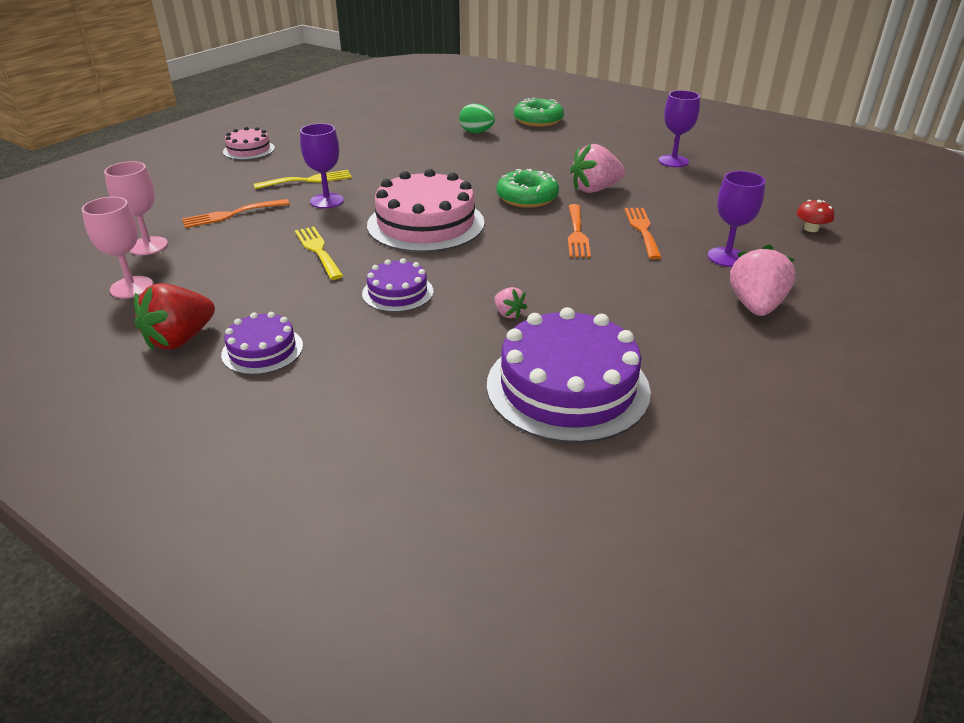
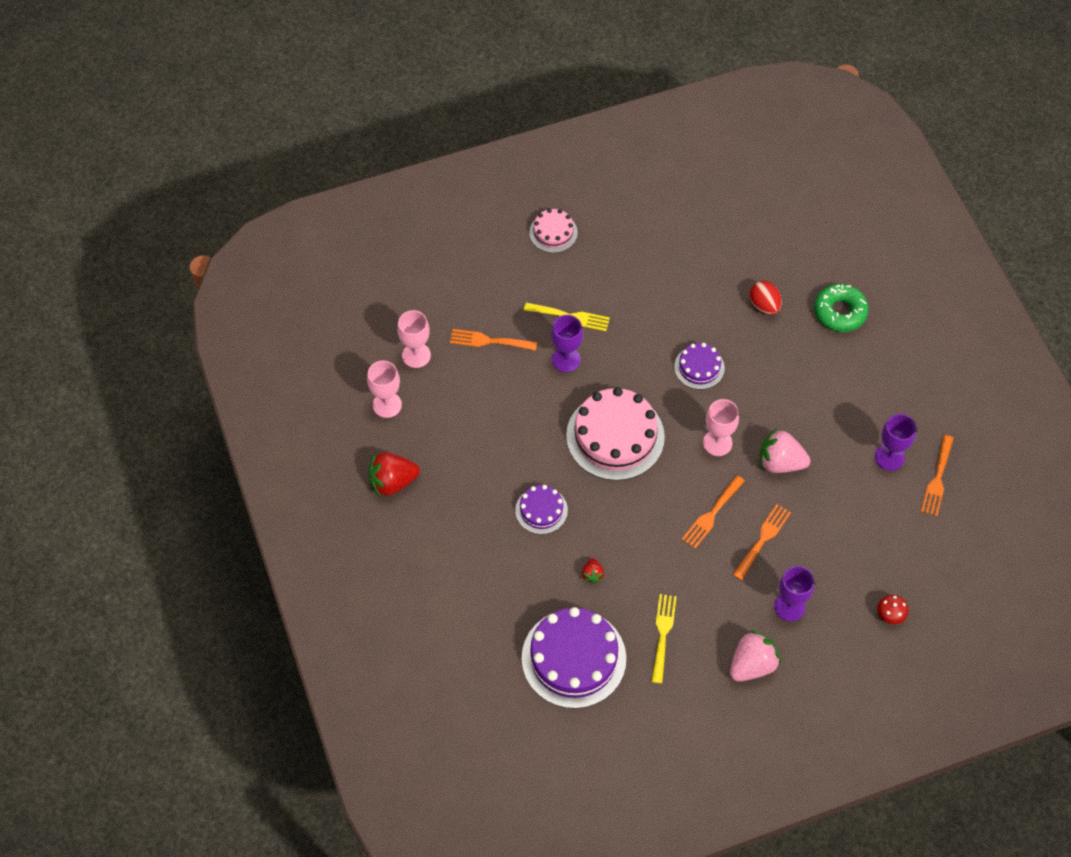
camera: 35 degrees right, 25 degrees up
(262, 350) = (432, 521): purple cake -> purple cake (699, 367)
(318, 250) = (521, 428): yellow fork -> yellow fork (663, 634)
(476, 132) = (764, 305): green egg -> red egg
(508, 313) = (592, 574): pink strawberry -> red strawberry
(527, 197) = (717, 443): green donut -> pink goblet
(723, 159) = (937, 479): none -> orange fork

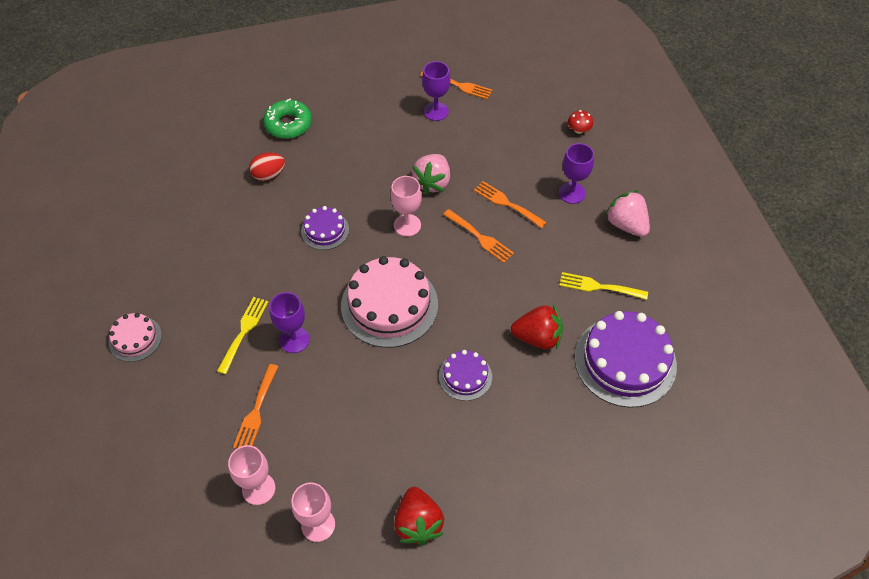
camera: 85 degrees left, 5 degrees down
(592, 574) = (537, 337): red strawberry -> red strawberry, size x1.99

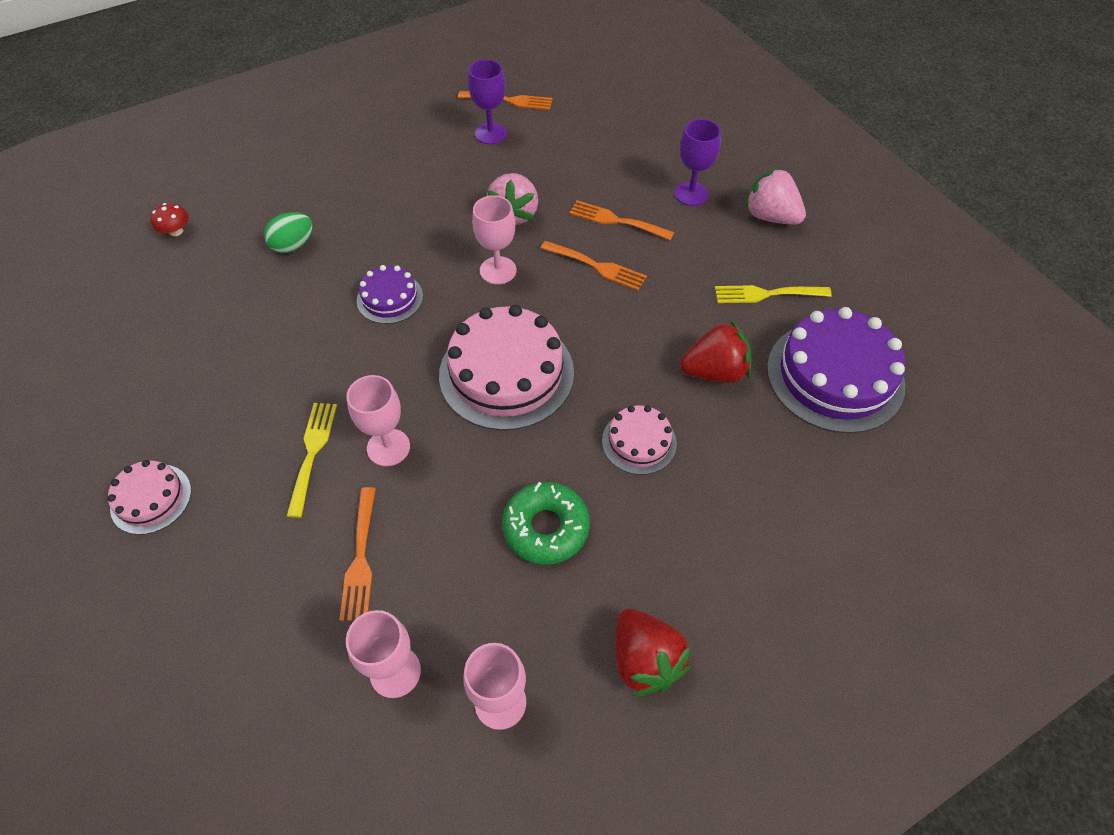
camera: 15 degrees left, 0 degrees up
(269, 175) = (293, 246): red egg -> green egg
(288, 124) = (303, 181): green donut -> green donut (546, 528)
(294, 340) = (388, 447): purple goblet -> pink goblet
(465, 376) = (639, 442): purple cake -> pink cake
(579, 130) = (672, 123): red mushroom -> red mushroom (176, 231)

